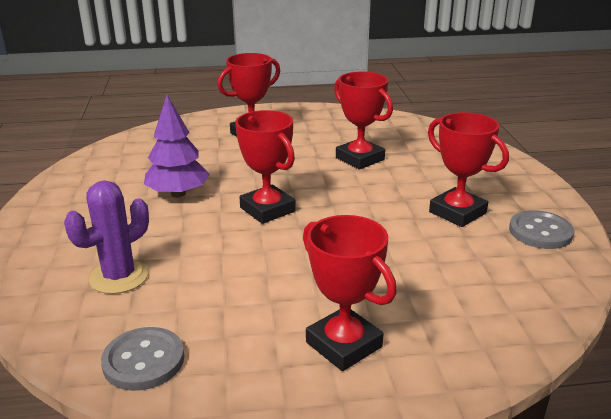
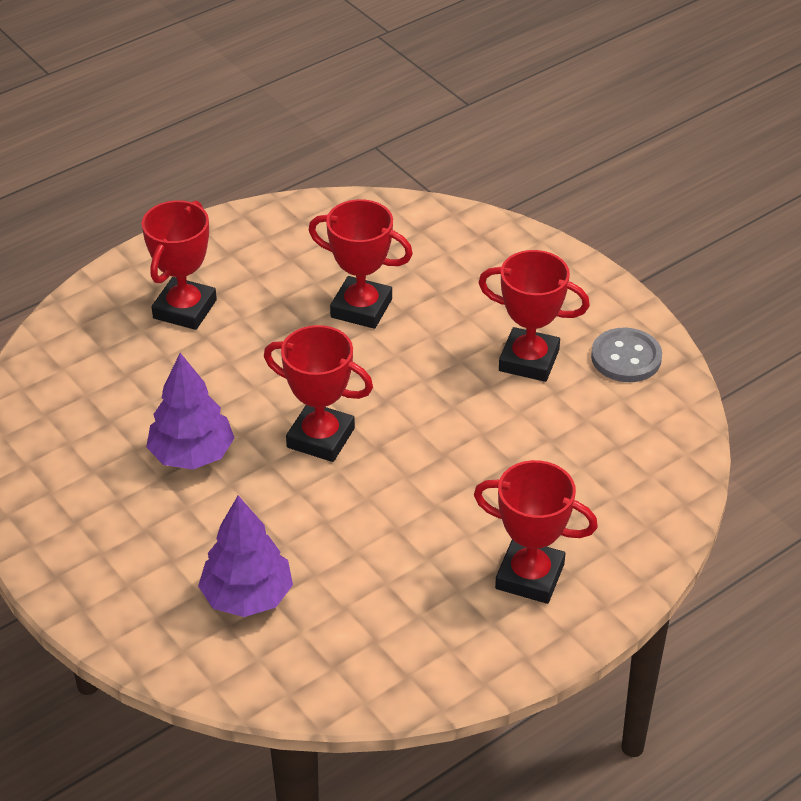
camera: 30 degrees left, 15 degrees up
(119, 277) = (247, 596): purple cactus -> purple tree
(143, 361) = (368, 672): grey button -> none

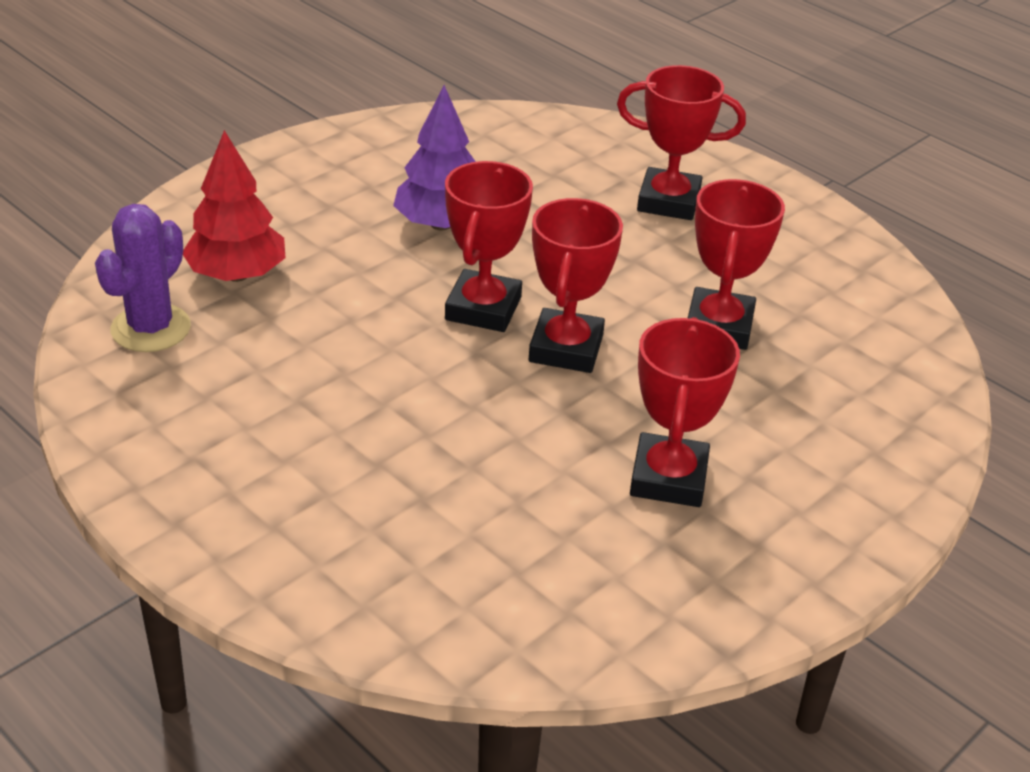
camera: 80 degrees right, 5 degrees down
(247, 596) = (237, 275): purple tree -> red tree
(320, 656) = (151, 328): none -> purple cactus
(529, 576) = (267, 488): red trophy -> red trophy (566, 348)
(626, 357) = (706, 580): grey button -> none

